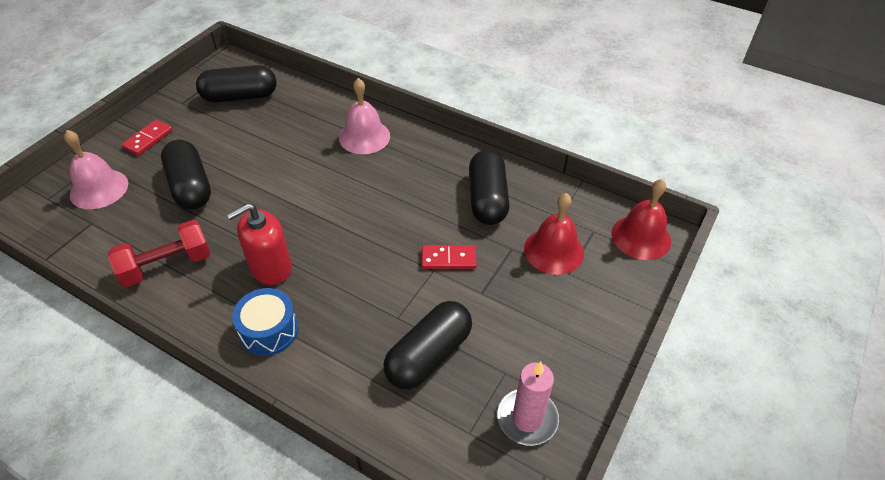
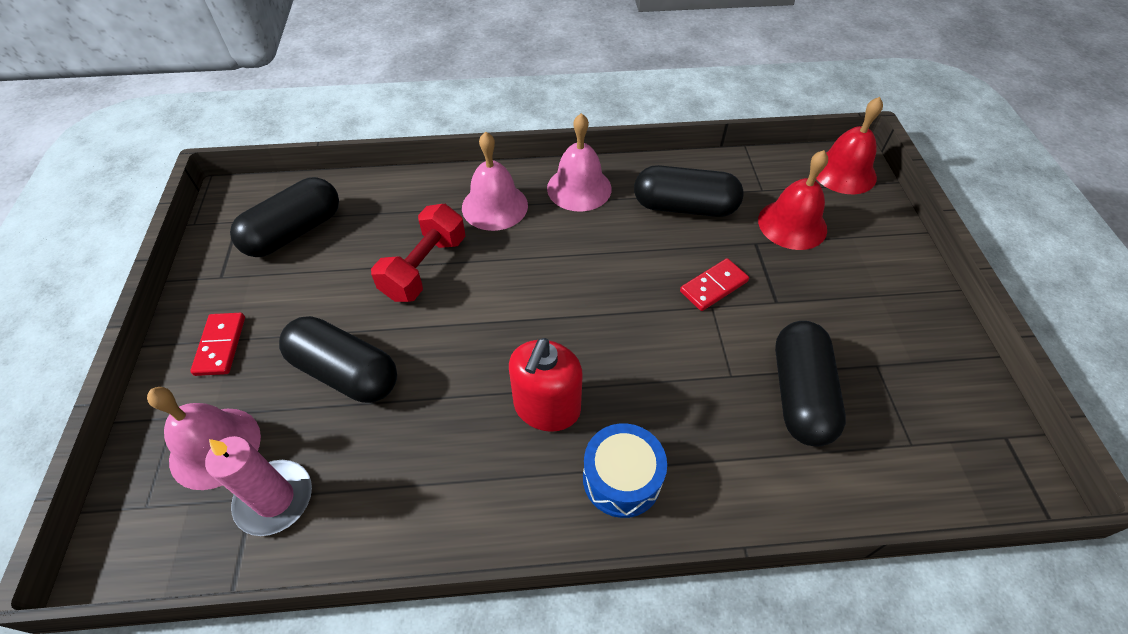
camera: 35 degrees left, 5 degrees up
(167, 266) = (419, 485): red dumbbell -> red dumbbell (425, 268)
(429, 151) = (579, 188): none -> pink bell
(487, 199) = (684, 207): black capsule -> black capsule turned 45 degrees counterclockwise
(527, 419) = (939, 395): pink candle -> pink candle (275, 499)

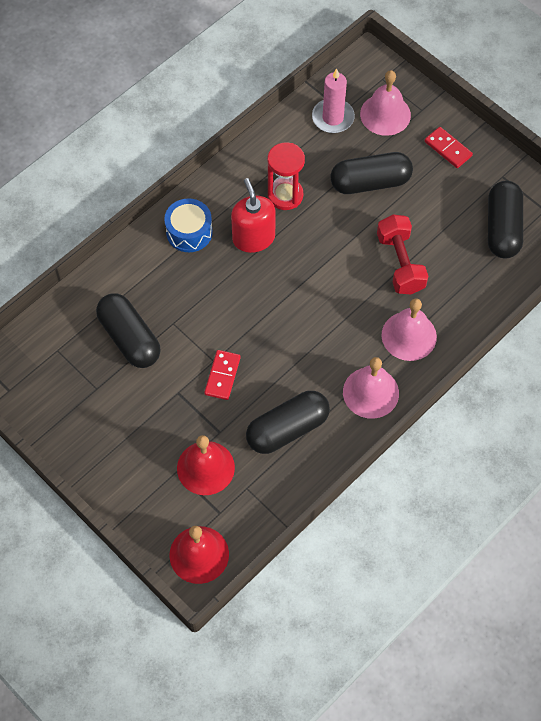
camera: 140 degrees right, 10 degrees up
(454, 434) = (285, 195): none -> red hourglass

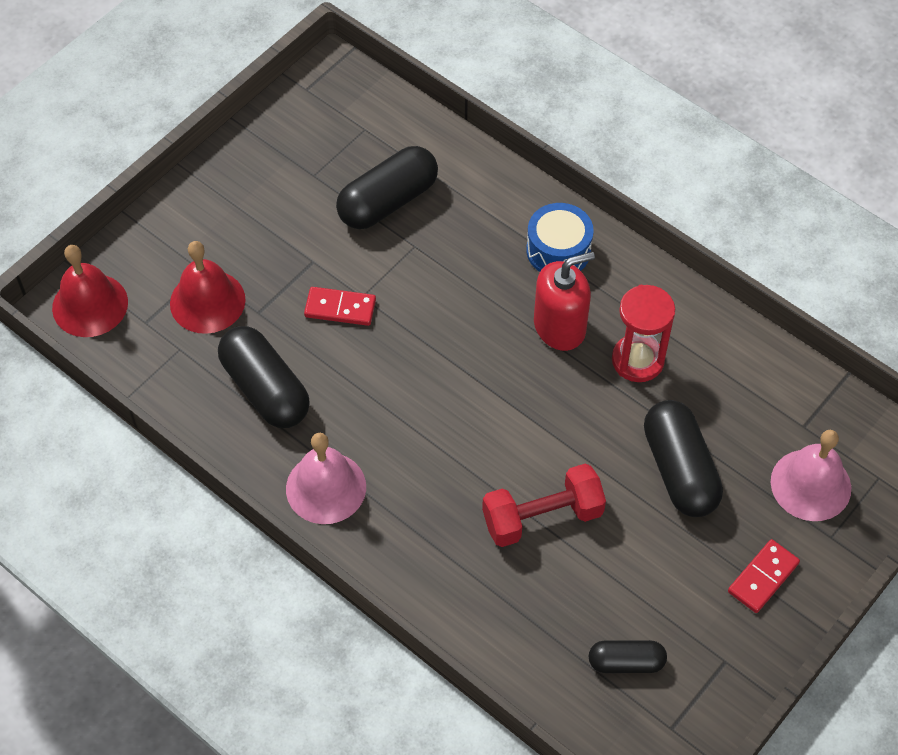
camera: 85 degrees right, 5 degrees down
(333, 118) = (788, 413): pink candle -> none
(409, 336) = (420, 533): pink bell -> none
(502, 228) = (626, 662): black capsule -> black capsule, size x0.58

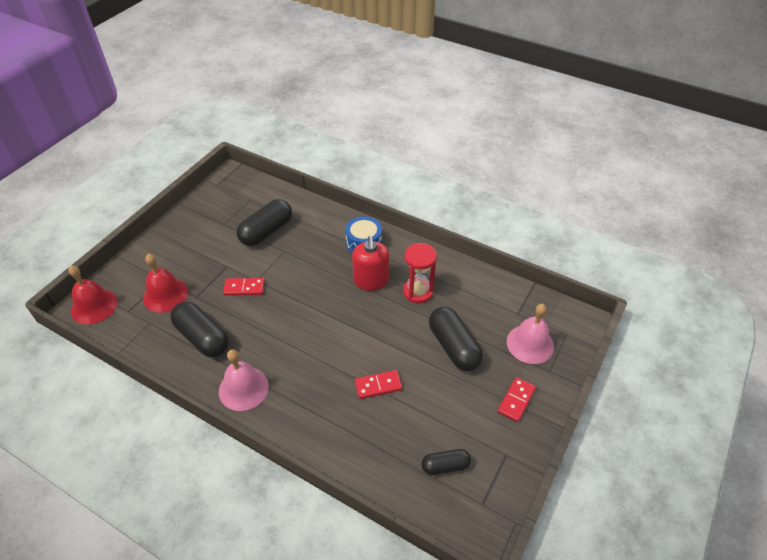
camera: 10 degrees left, 10 degrees down
(542, 517) = (378, 385): red dumbbell -> red domino
(559, 327) = (371, 281): red soap dispenser -> red soap dispenser turned 120 degrees clockwise

